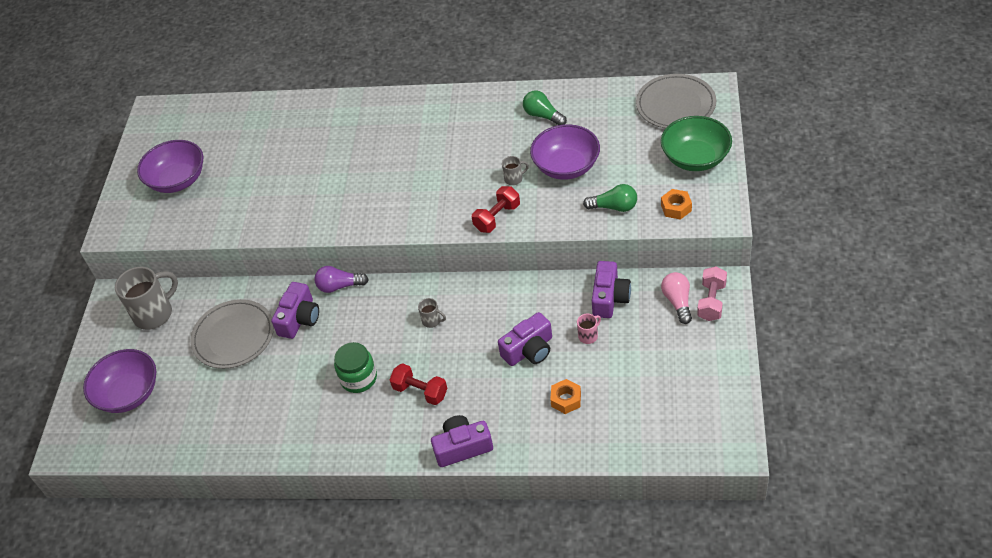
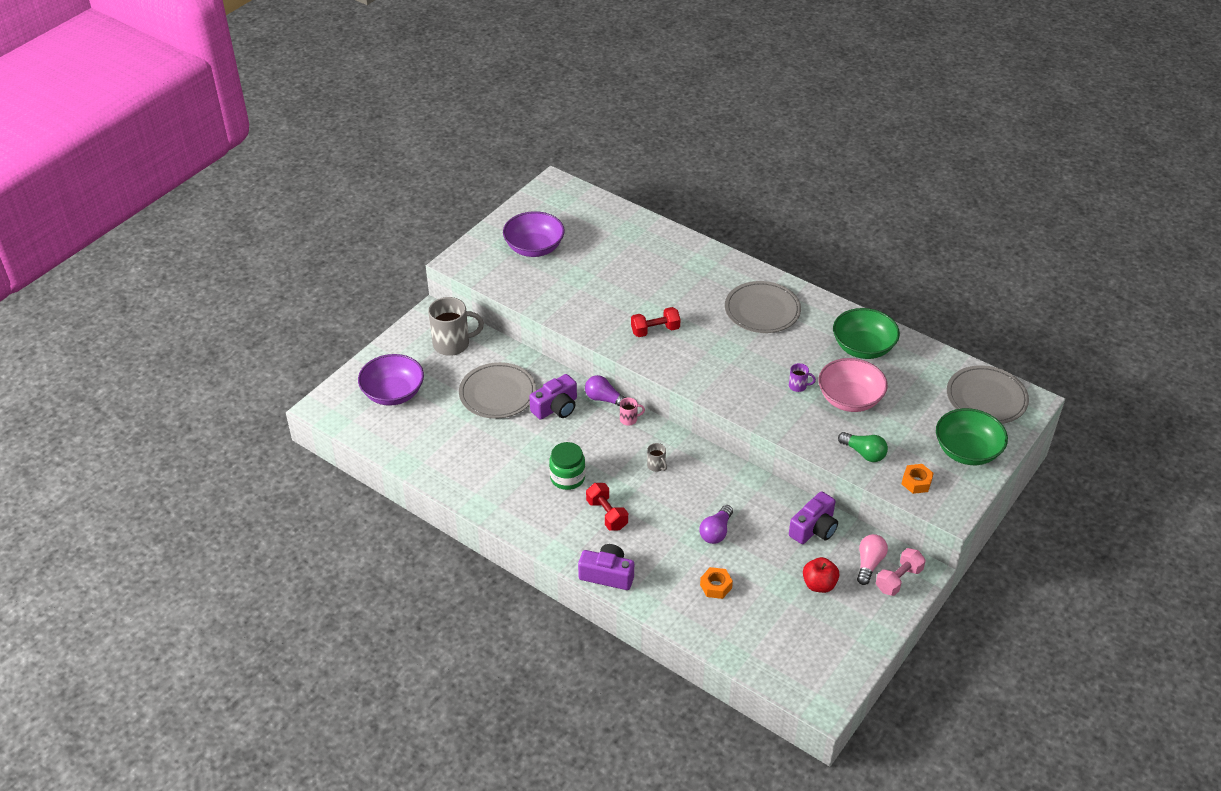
camera: 25 degrees right, 5 degrees down
(432, 128) = (762, 310): none -> grey plate
(497, 217) = (760, 409): red dumbbell -> red dumbbell (655, 330)
(514, 179) = (798, 386): grey mug -> purple mug
(529, 350) = (716, 532): purple camera -> purple light bulb
(543, 116) = (863, 347): green light bulb -> green bowl
(566, 166) = (850, 399): purple bowl -> pink bowl
(588, 336) = (773, 548): pink mug -> pink mug (629, 419)
(651, 345) = (819, 584): none -> red apple

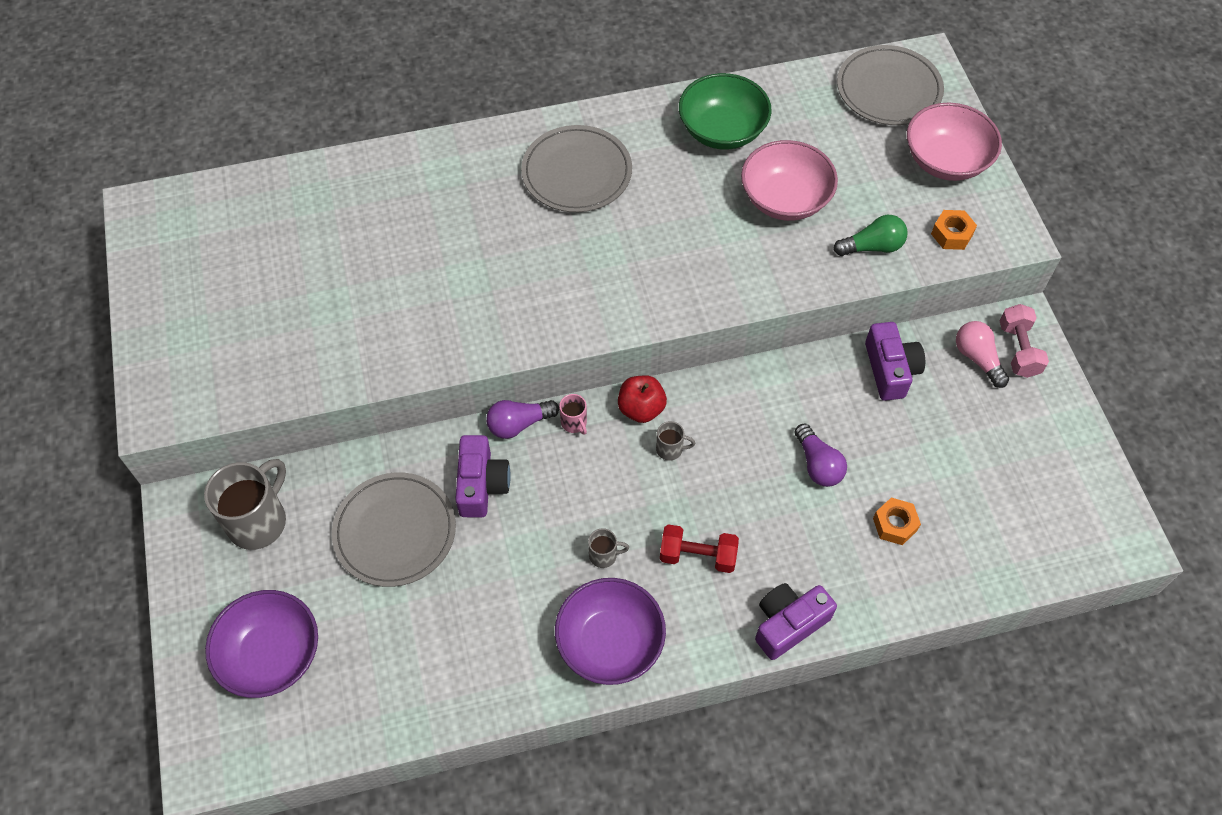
camera: 50 degrees left, 15 degrees up
(534, 248) = (229, 313): purple bowl -> purple bowl (610, 642)
(567, 477) = (604, 555): green jar -> grey mug
(629, 419) = (574, 423): pink mug -> pink mug turned 120 degrees clockwise
(655, 330) = (502, 294): red dumbbell -> none
(798, 386) = (723, 228): purple mug -> none
(819, 584) = (969, 425): red apple -> red apple (641, 409)
(967, 451) = (946, 160): green bowl -> pink bowl

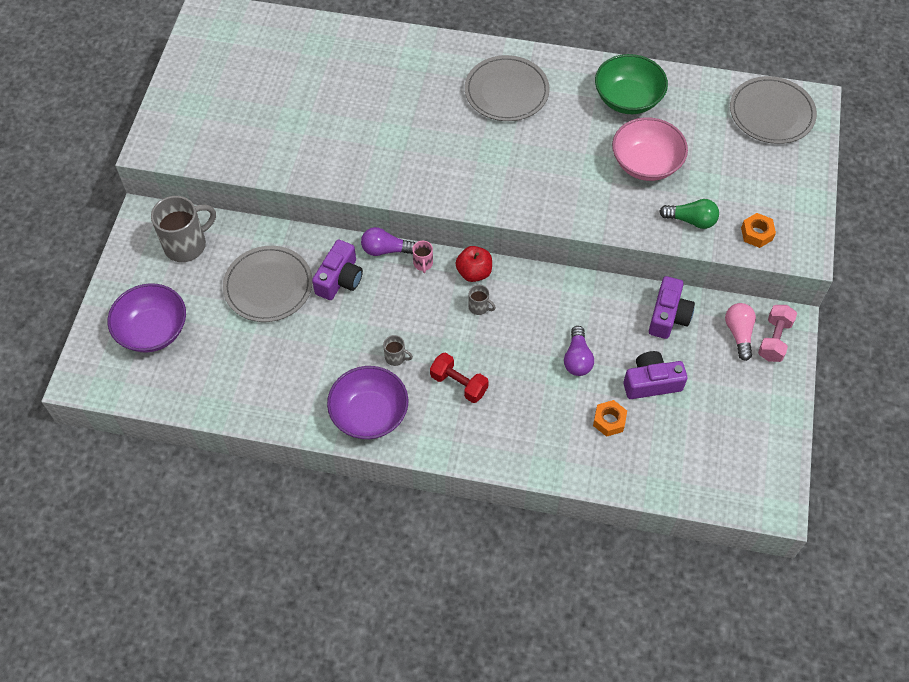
camera: 25 degrees right, 0 degrees up
(788, 624) = (496, 453): purple camera -> purple camera (651, 382)
(946, 160) = (784, 180): pink bowl -> none

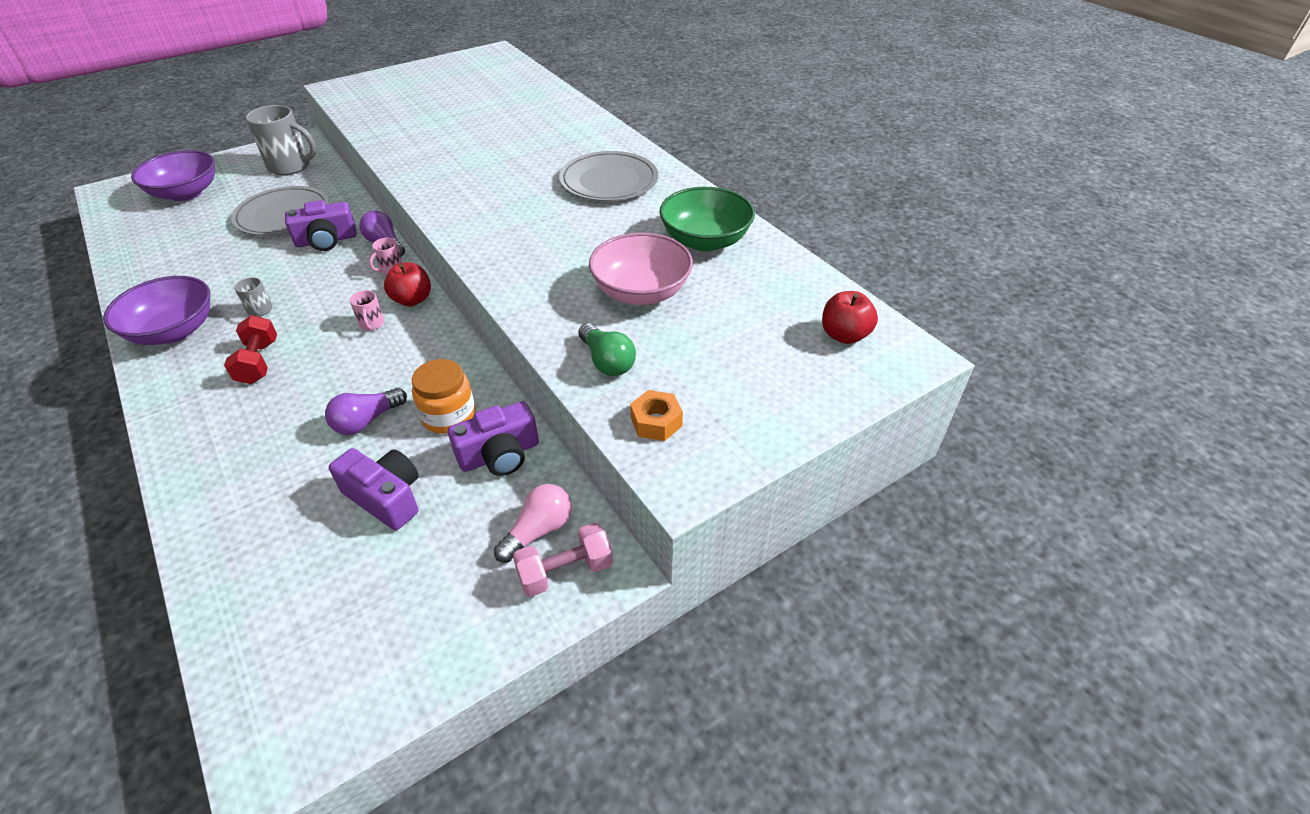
camera: 45 degrees right, 15 degrees down
(479, 307) = (372, 324): grey mug -> pink mug
(609, 421) = (295, 495): orange nut -> none
(612, 319) = (449, 416): none -> orange jar
(771, 113) = (844, 335): grey plate -> red apple

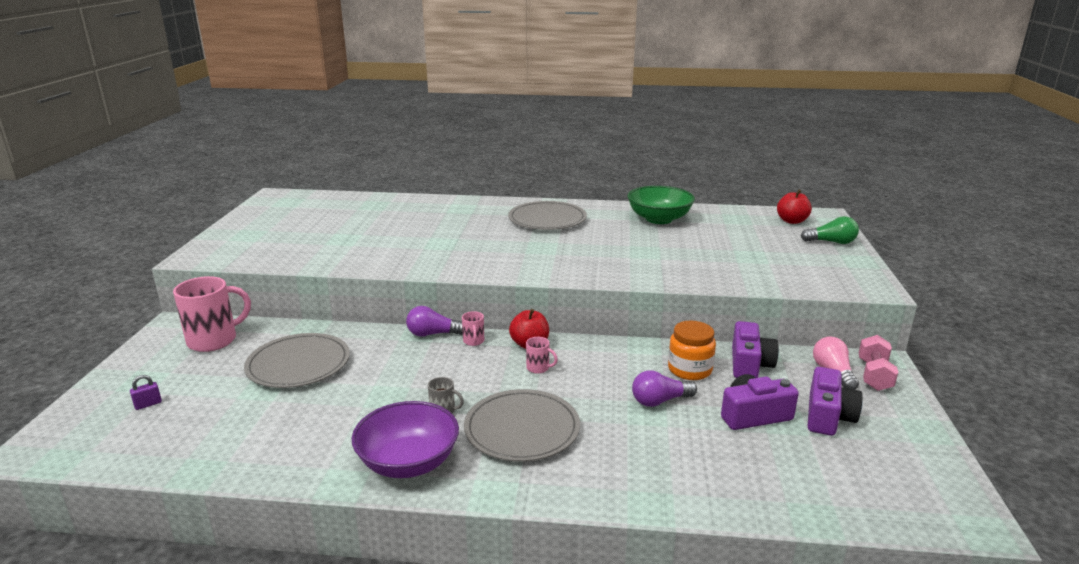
camera: 50 degrees left, 20 degrees down
(186, 193) = (148, 404): purple bowl -> purple padlock
(259, 362) = (522, 429): red dumbbell -> grey plate
(291, 166) = (214, 340): grey mug -> pink mug
(326, 240) = (381, 356): purple camera -> purple camera (828, 416)
(367, 421) = (660, 401): purple light bulb -> purple light bulb turned 75 degrees clockwise
(607, 361) = (749, 275): green light bulb -> green light bulb (831, 242)
(641, 292) = (689, 248): pink bowl -> none
(656, 422) = (819, 280): orange nut -> none

